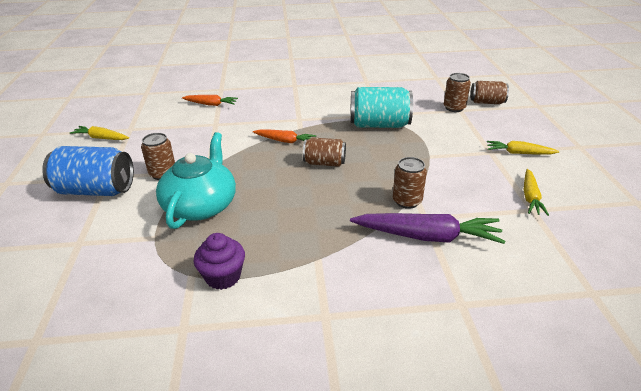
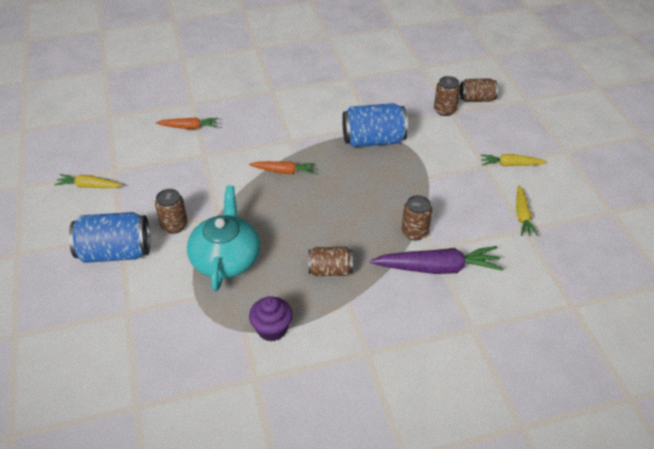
camera: 10 degrees left, 10 degrees up
(324, 163) = (329, 195): brown can -> brown can (330, 270)
(379, 125) = (373, 140): turquoise can -> blue can

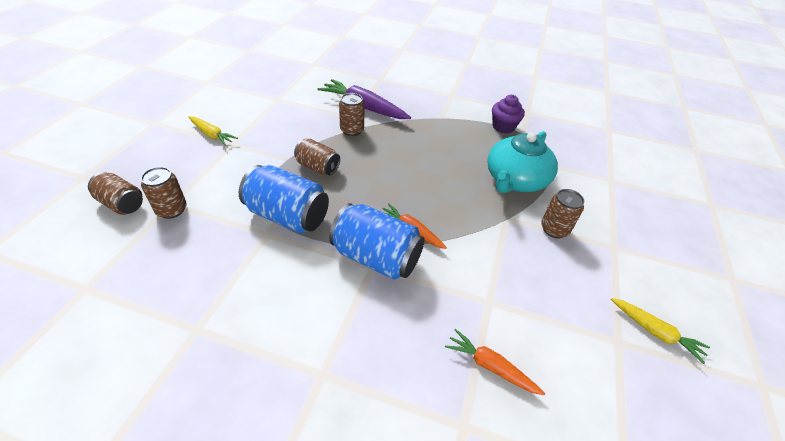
camera: 150 degrees left, 0 degrees up
(115, 252) = (620, 231): blue can -> blue can (376, 257)
(330, 270) = (438, 137): brown can -> brown can (317, 167)
(522, 216) = (265, 105): yellow carrot -> none

